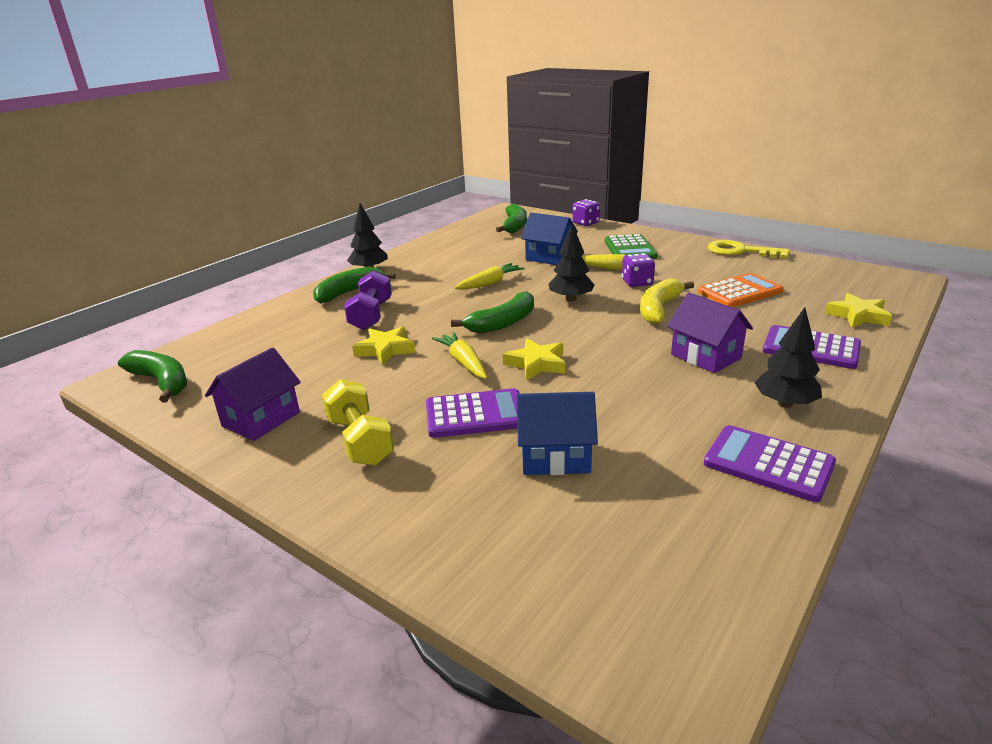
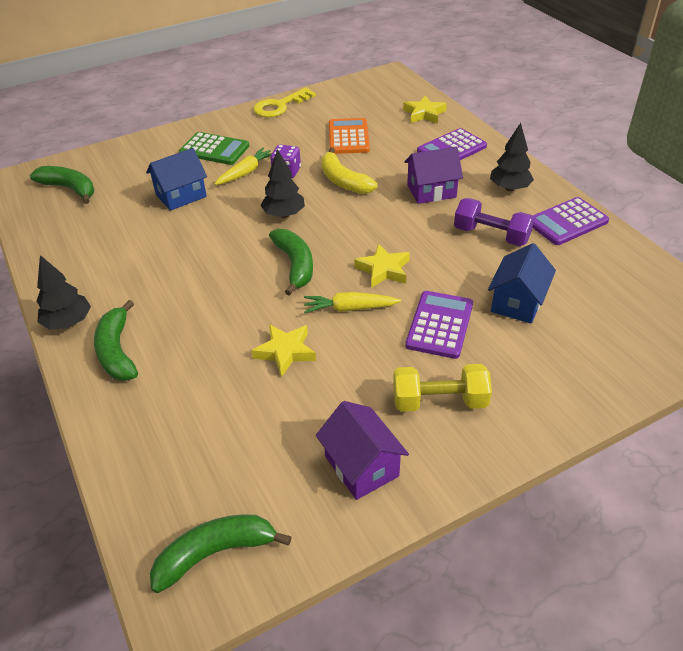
camera: 65 degrees left, 15 degrees up
(371, 315) = (196, 346): purple dumbbell -> purple dumbbell (491, 235)
(490, 283) = (202, 248): yellow carrot -> none
(585, 223) = (122, 148): purple dice -> none

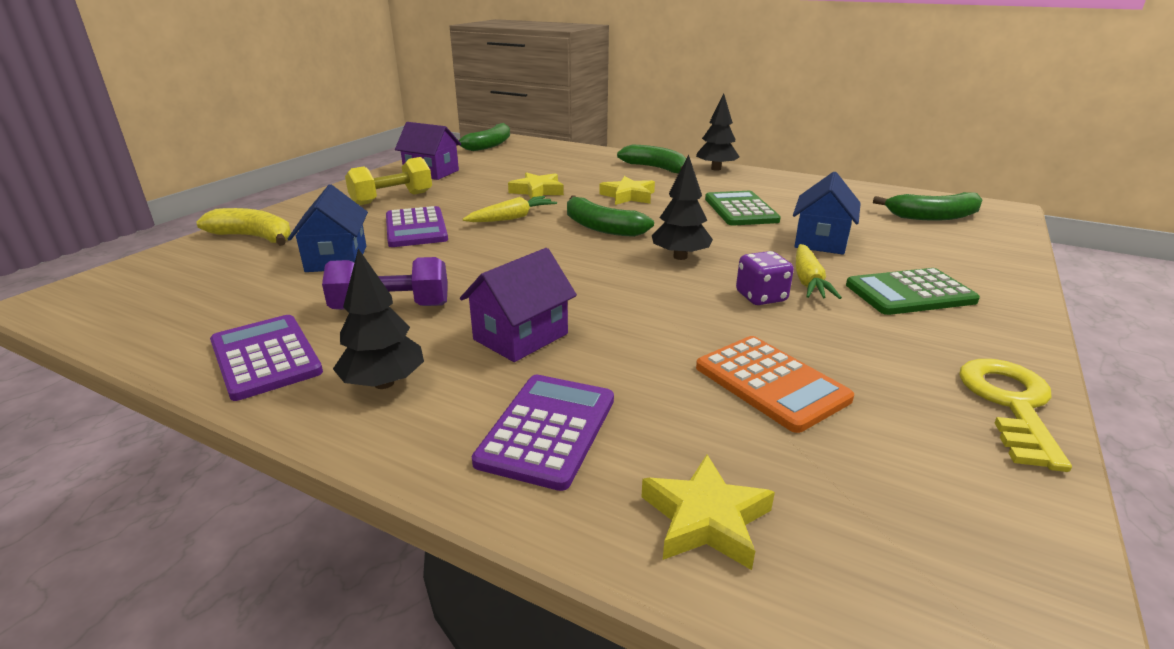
camera: 145 degrees right, 15 degrees down
(167, 246) = (740, 210): none -> green calculator
(343, 181) = (668, 310): yellow banana -> yellow banana (254, 237)
(383, 270) = (506, 246): yellow star -> yellow star (628, 196)
(567, 222) = (265, 357): purple calculator -> purple calculator turned 60 degrees counterclockwise

